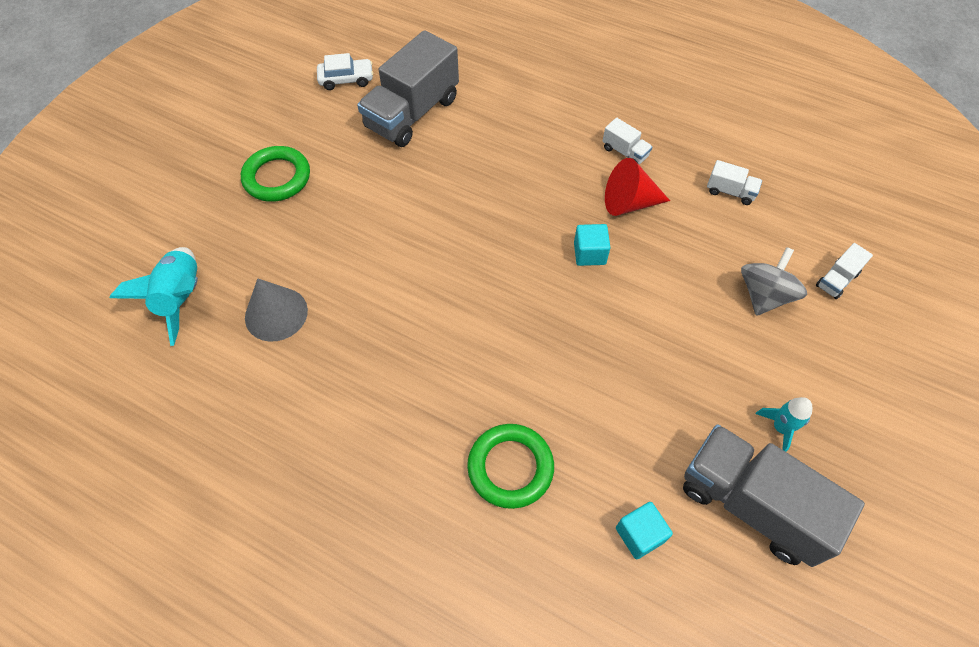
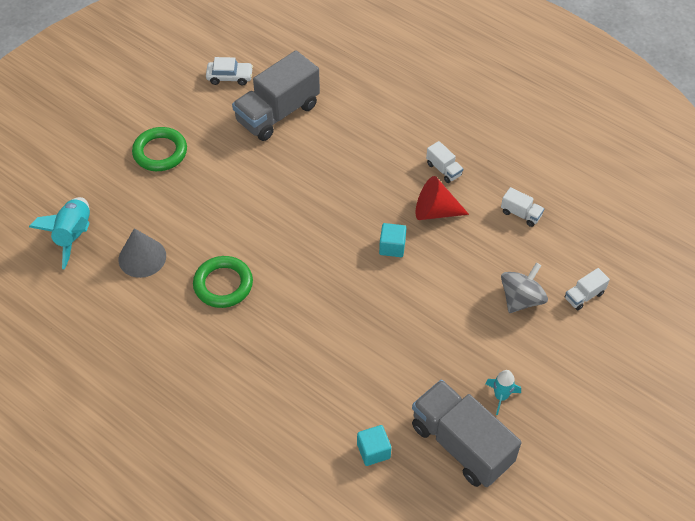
camera: 10 degrees right, 5 degrees down
(510, 467) = (292, 392): green ring -> green ring (223, 284)

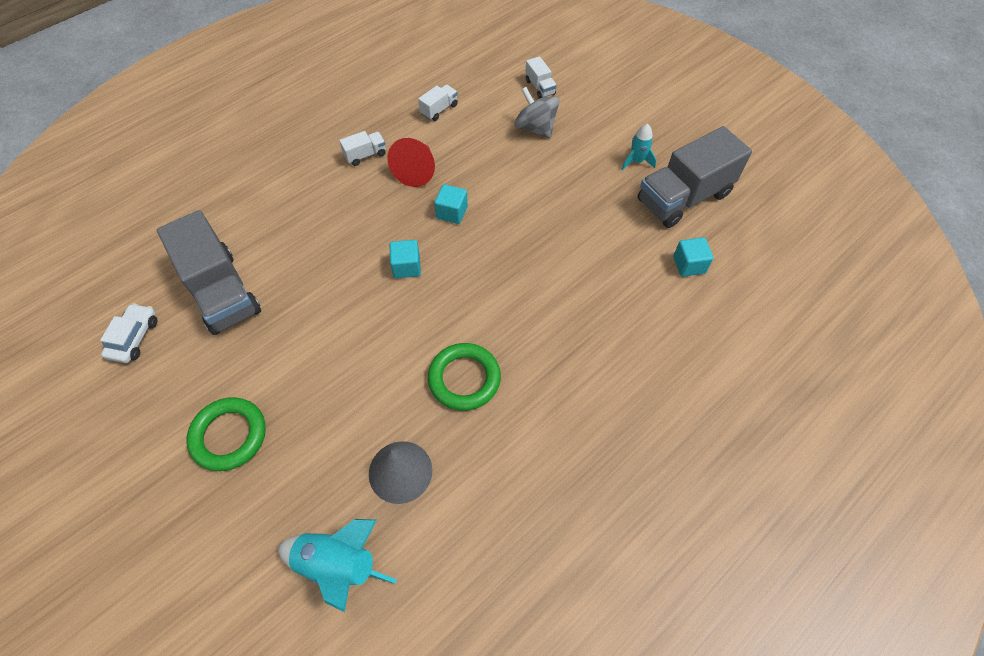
camera: 80 degrees left, 5 degrees up
(325, 225) = (406, 267): none -> turquoise cube

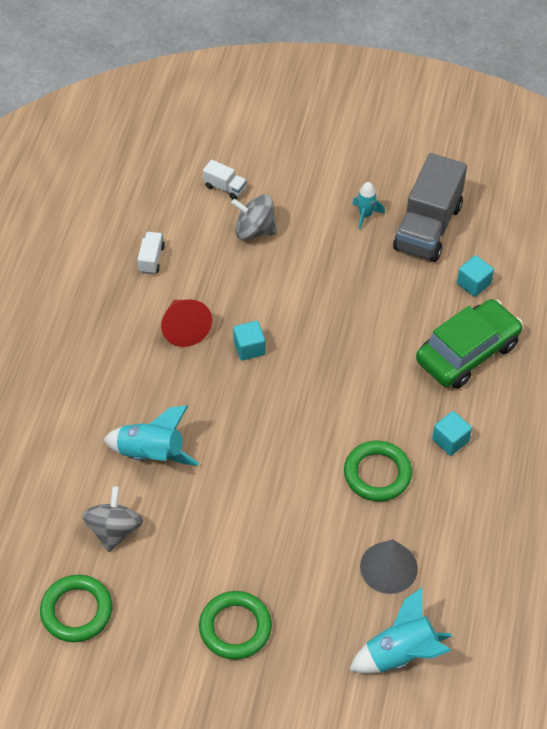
camera: 35 degrees left, 5 degrees down
(134, 338) = (77, 611): white car -> green ring
(222, 292) = (114, 530): grey truck -> grey spinning top
(304, 250) = (151, 454): none -> turquoise rocket
(365, 155) = (123, 340): white truck -> none
(406, 267) = (253, 416): turquoise cube -> turquoise cube (450, 440)
(635, 321) = (467, 352): none -> green car

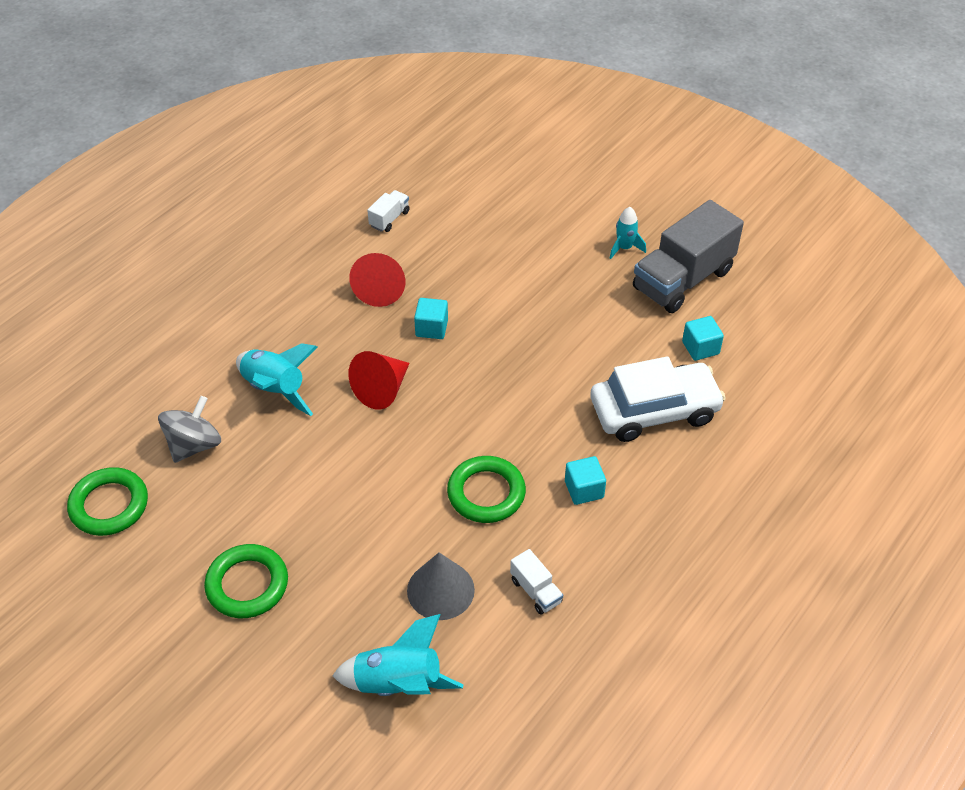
camera: 25 degrees right, 5 degrees down
(225, 187) = (499, 180): white truck -> white truck (535, 591)
(241, 419) = (382, 389): none -> red cone
(254, 230) = (504, 226): grey spinning top -> none
(467, 352) = (654, 411): green car -> white car

